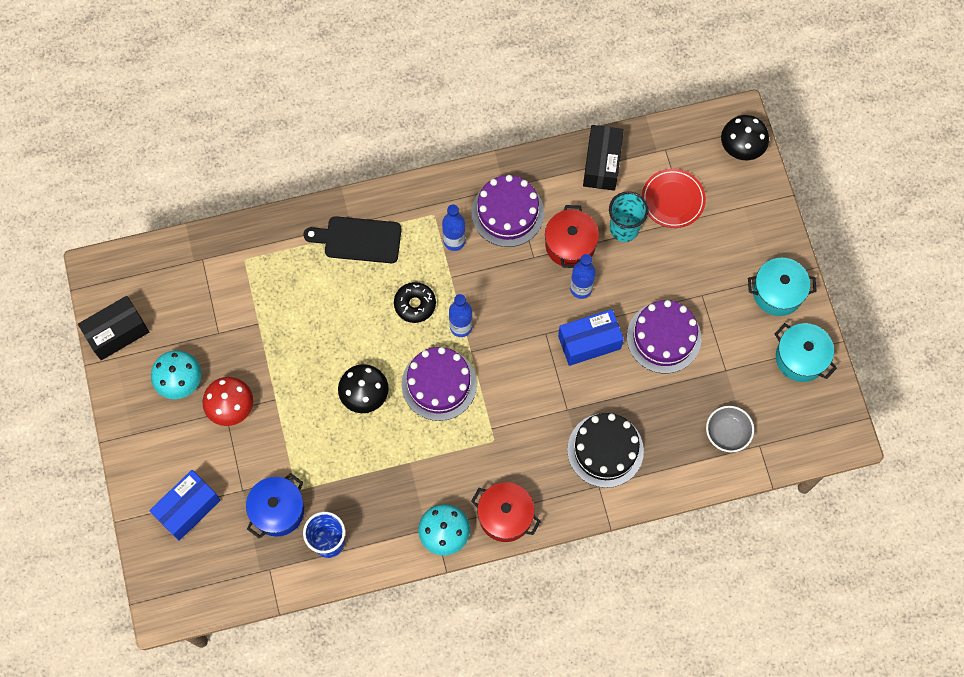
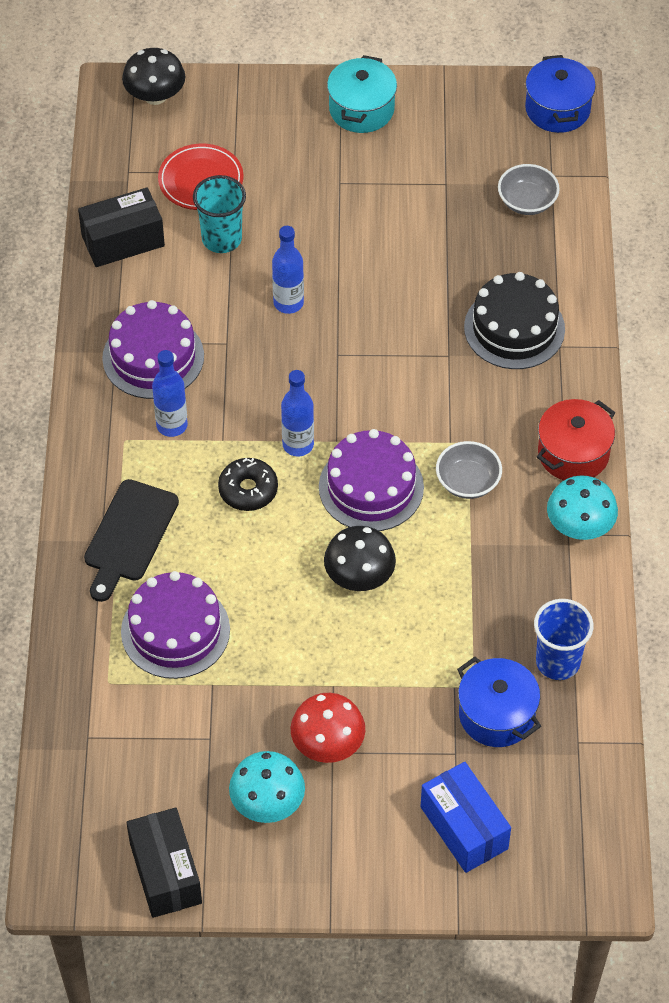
camera: 75 degrees left, 15 degrees down
(461, 448) = (468, 481): none -> grey bowl
(570, 245) = (223, 300): red pot -> none
(589, 342) = (365, 311): blue box -> none
(602, 164) = (123, 241): black box -> black box turned 45 degrees counterclockwise
(664, 337) = (383, 234): purple cake -> purple cake (175, 630)
(800, 358) = (452, 109): turquoise pot -> none
(827, 435) = (557, 109): none -> blue pot

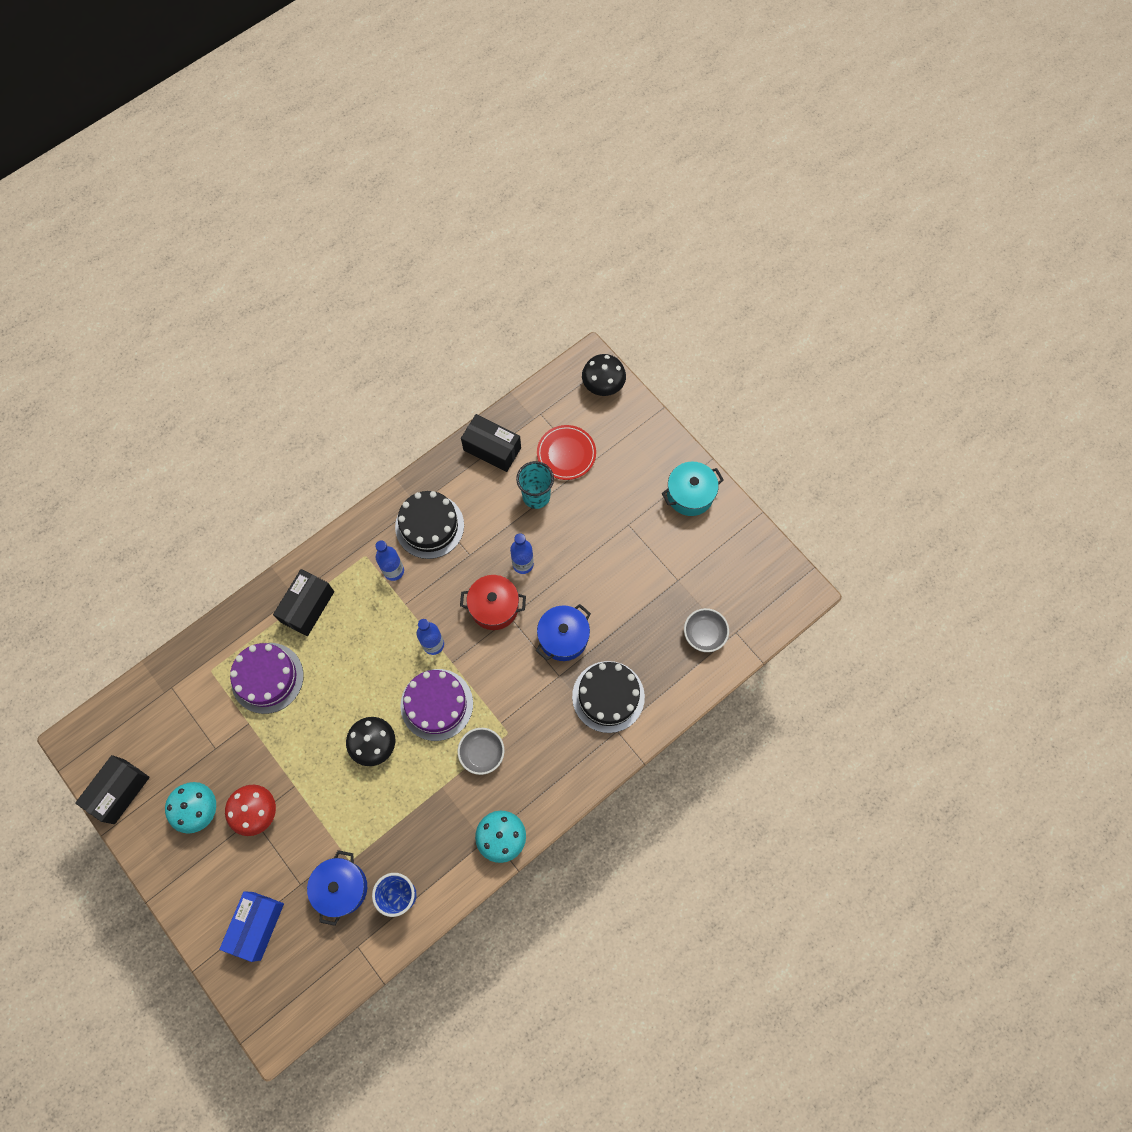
camera: 50 degrees right, 15 degrees up
(129, 535) = (307, 607): black cutting board -> black box
(153, 357) = (429, 526): purple cake -> black cake
(248, 490) = (383, 642): black donut -> none
(557, 109) = (787, 598): blue pot -> blue pot (563, 637)
(573, 453) = (548, 796): red pot -> red pot (494, 607)

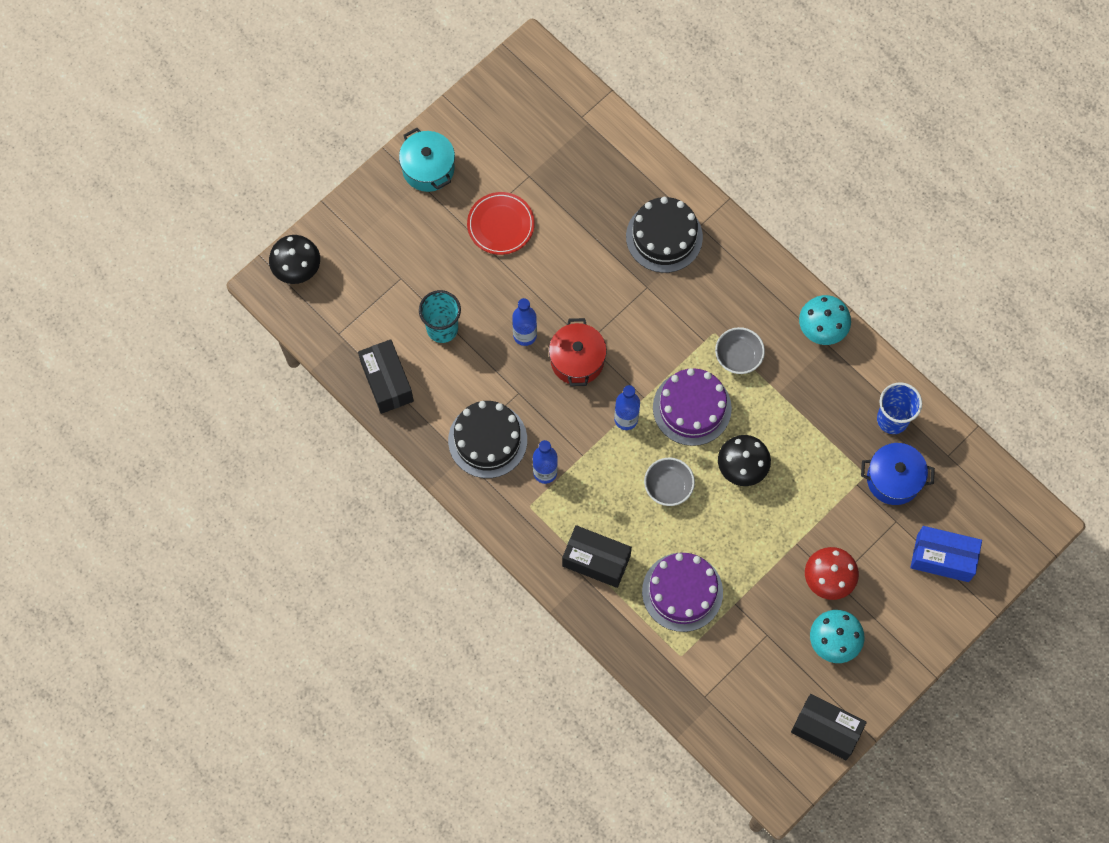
camera: 95 degrees left, 0 degrees up
(492, 449) = (387, 382): black box -> black box turned 45 degrees counterclockwise
(563, 637) = (604, 286): blue pot -> none
(566, 454) = (387, 301): red plate -> red plate (500, 225)
(704, 634) = (586, 147): grey bowl -> grey bowl (668, 486)

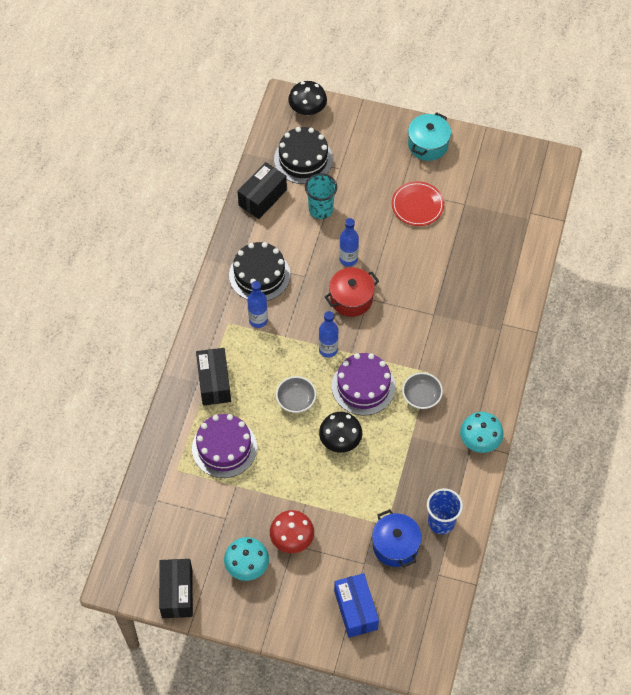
camera: 60 degrees right, 10 degrees down
(664, 237) = (478, 306): black cake -> black cake (303, 159)

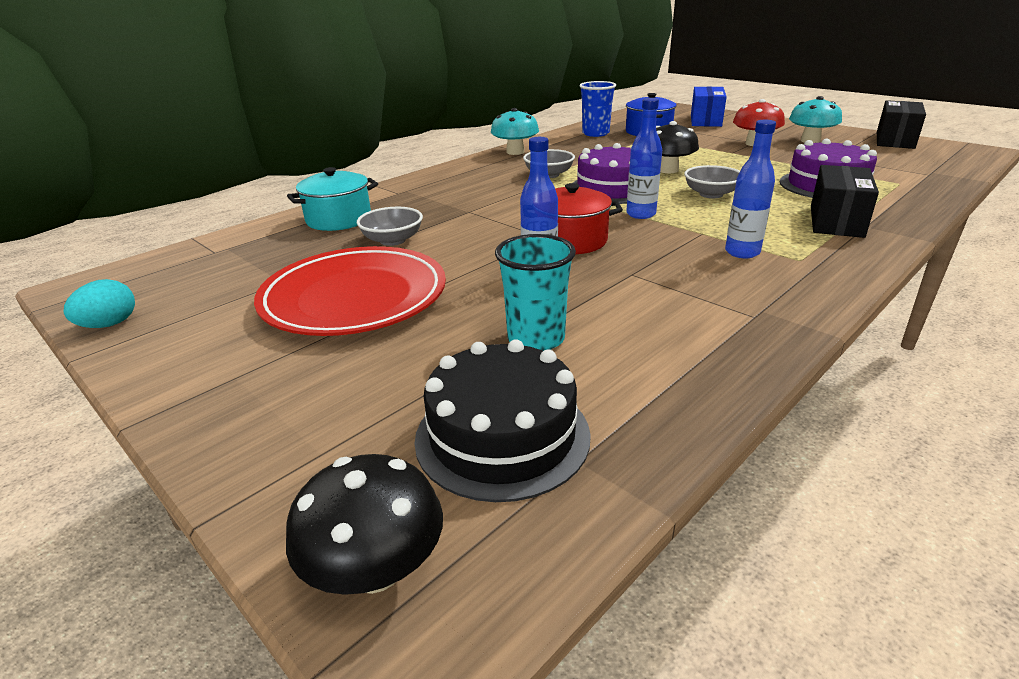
camera: 150 degrees left, 30 degrees down
(259, 275) = (720, 292): black cake -> none
(262, 197) = (659, 394): black box -> none
(417, 205) = (354, 298): red plate -> red plate, size x1.71
(428, 145) = (210, 369): turquoise pot -> turquoise pot (339, 219)
(447, 261) = (393, 240): none -> grey bowl
(500, 147) = (109, 325): none -> turquoise egg

